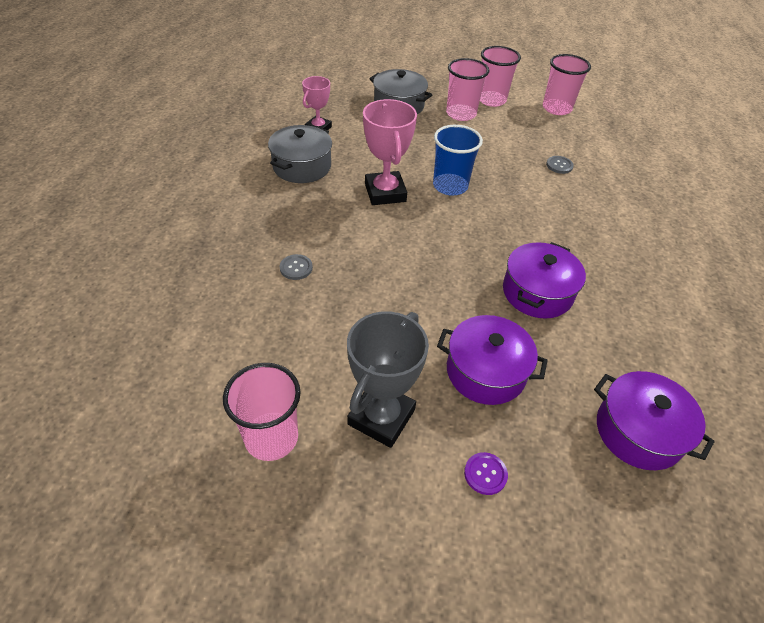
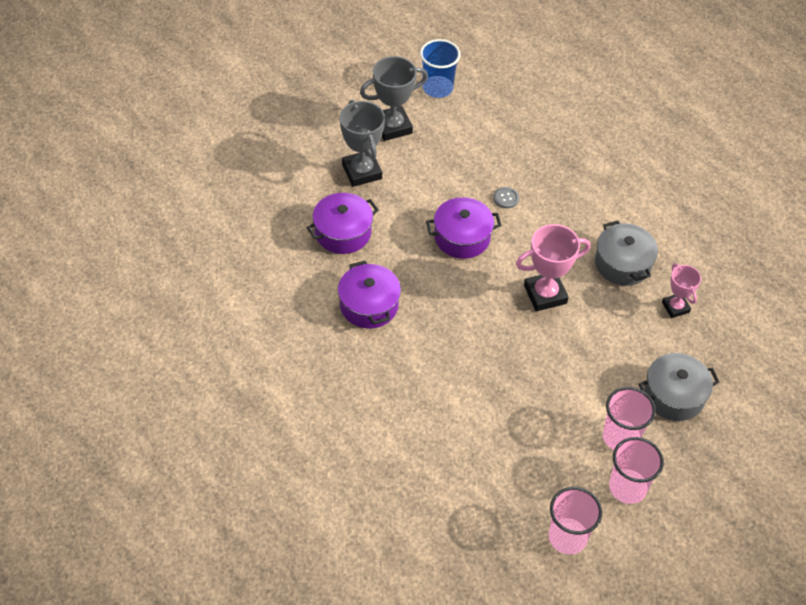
camera: 130 degrees right, 5 degrees up
(271, 437) = (392, 127): pink cup -> grey trophy
(385, 193) = (545, 294): pink trophy -> pink trophy turned 45 degrees counterclockwise
(450, 186) = (518, 342): blue cup -> blue cup (437, 88)
(485, 474) = (292, 189): purple button -> none
(559, 165) = (479, 447): grey button -> none
(638, 431) = (244, 267): purple pot -> purple pot (462, 237)

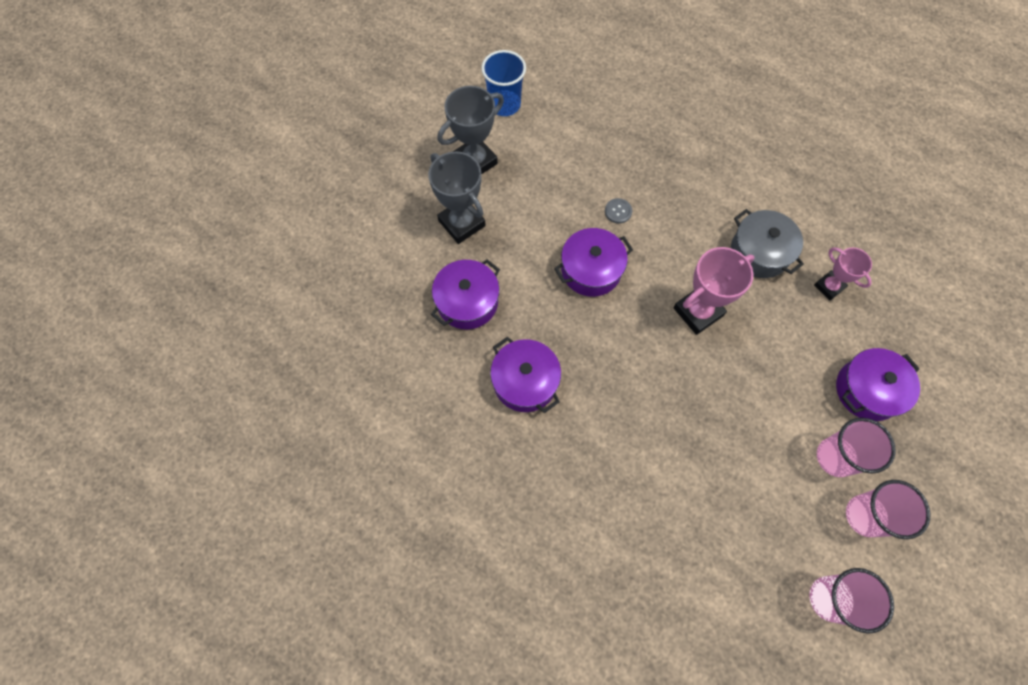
camera: 15 degrees left, 15 degrees up
(674, 395) = (867, 390): grey pot -> purple pot

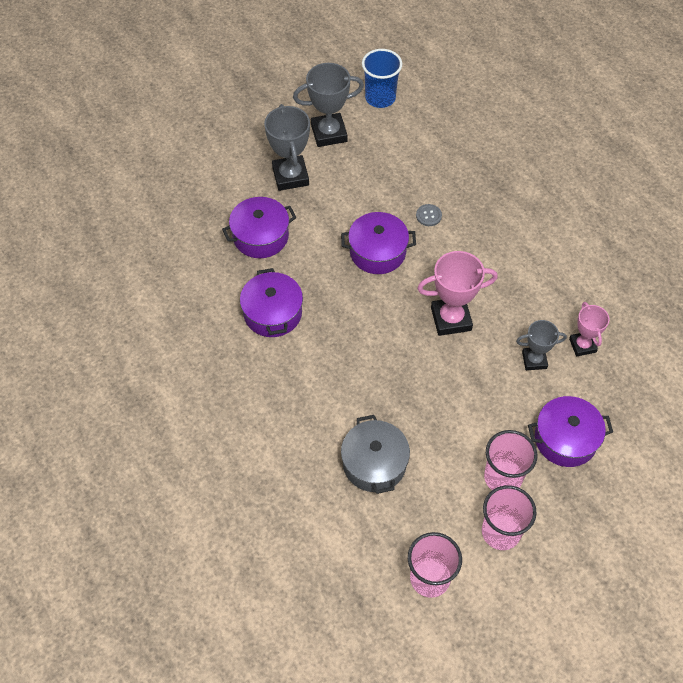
camera: 25 degrees right, 10 degrees down
(759, 252) = (535, 294): grey pot -> grey pot (374, 463)
(795, 321) = (534, 360): none -> grey trophy

